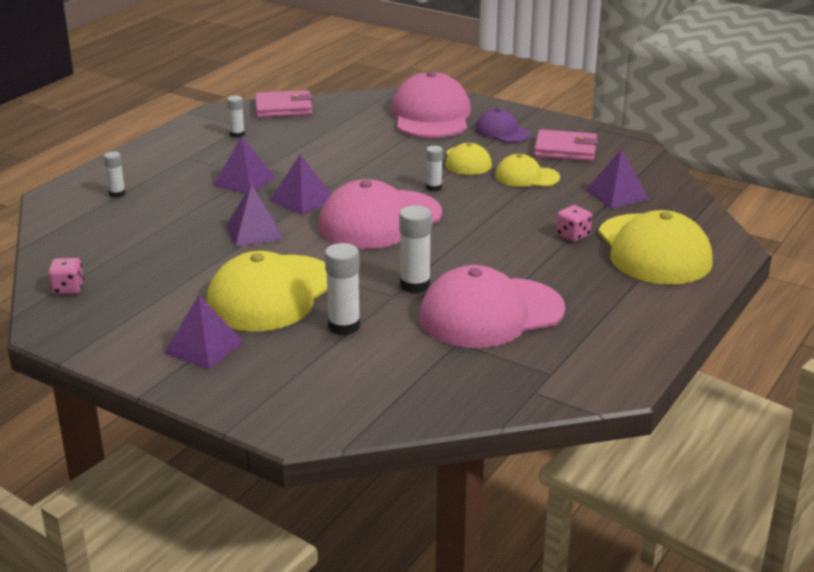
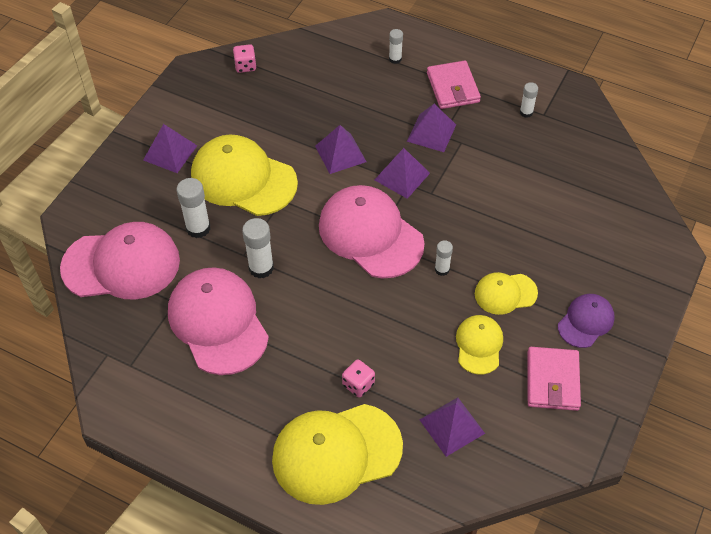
camera: 85 degrees right, 25 degrees up
(283, 108) = (596, 136): pink wallet -> pink wallet (453, 87)
(431, 116) = (610, 256): pink cap -> pink cap (121, 264)

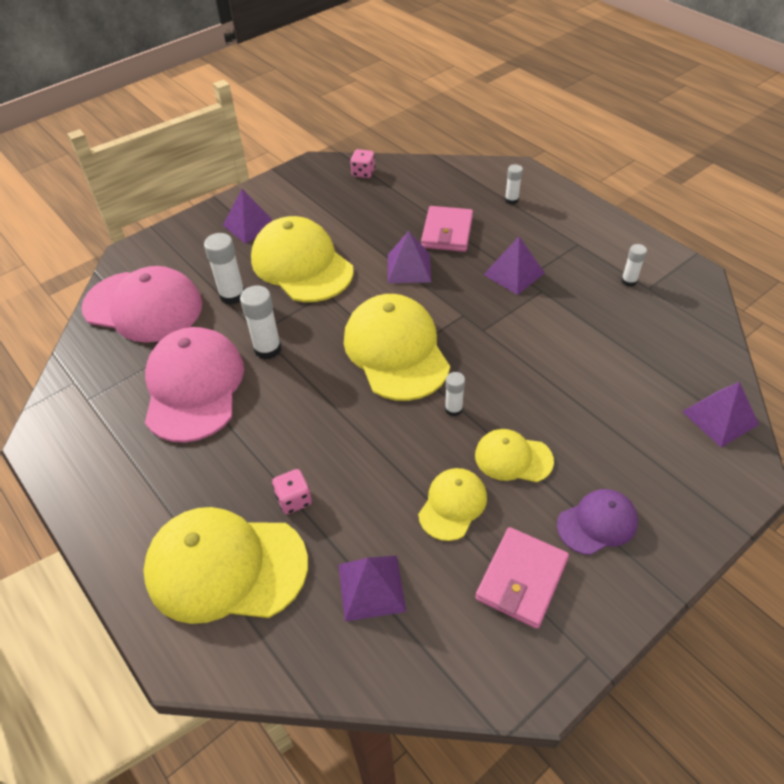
camera: 25 degrees right, 5 degrees down
(370, 234) = (396, 350): pink cap -> yellow cap
(402, 176) = (460, 305): purple pyramid -> purple pyramid (720, 418)
(453, 87) = (558, 239): pink wallet -> pink wallet (447, 232)

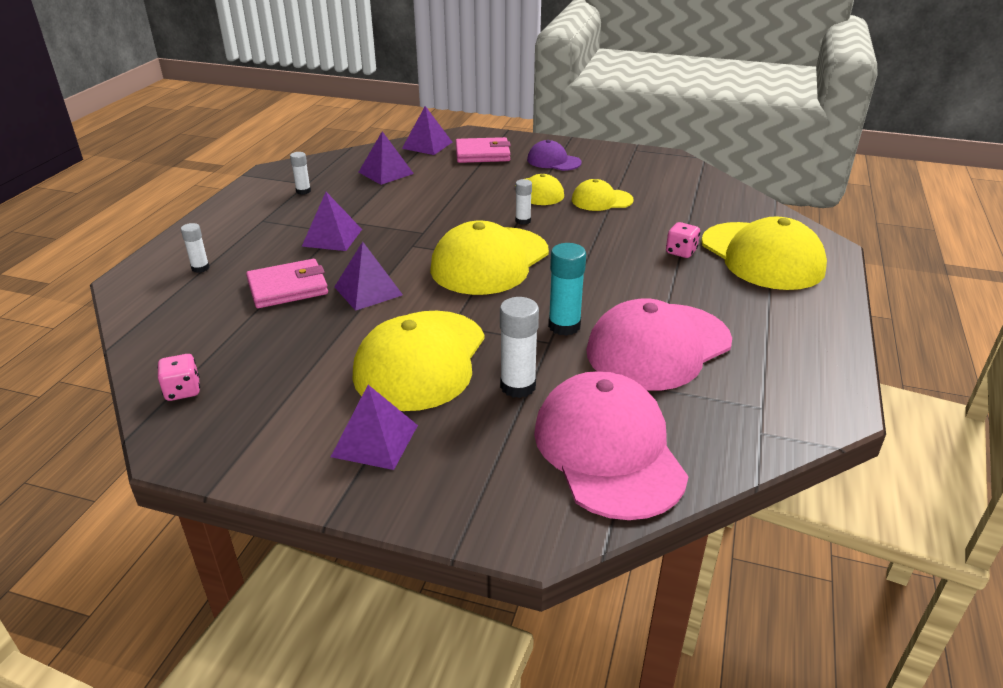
camera: 125 degrees left, 15 degrees down
(267, 349) = (564, 326): white glue stick -> turquoise glue stick
(371, 587) = (692, 207): purple pyramid -> purple pyramid (386, 172)
(521, 579) = (619, 171): pink wallet -> pink wallet (482, 154)

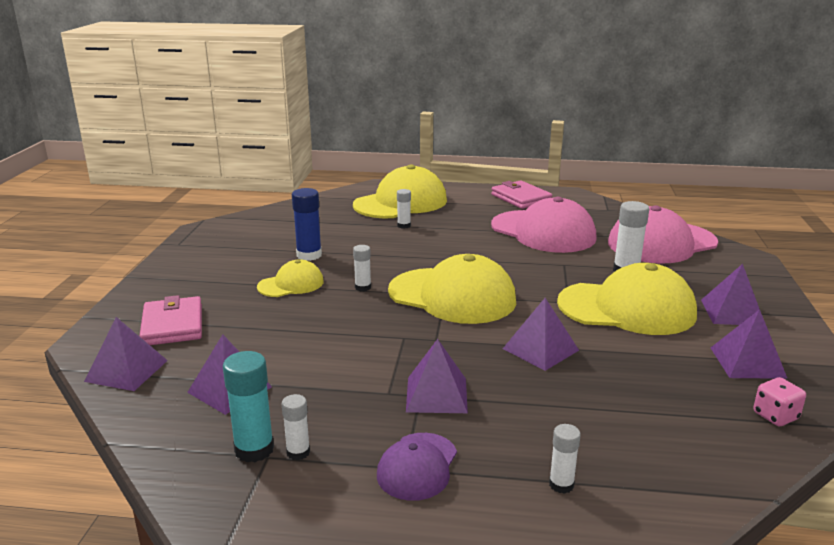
camera: 100 degrees left, 10 degrees down
(270, 408) = (747, 362): none -> purple pyramid
(288, 288) = (564, 399): pink wallet -> pink wallet (521, 198)
(553, 161) = (204, 282): purple cap -> purple cap (417, 466)
(564, 326) = (539, 260): turquoise glue stick -> turquoise glue stick (254, 449)
(601, 200) = (309, 255): yellow cap -> blue glue stick
(681, 252) = (404, 225): pink dice -> white glue stick

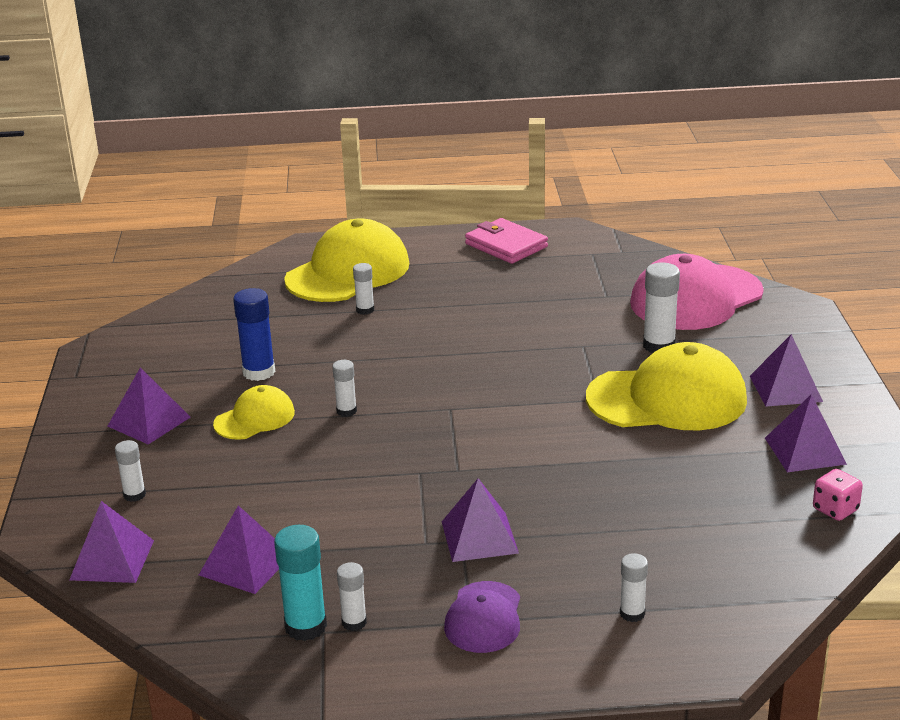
camera: 10 degrees left, 5 degrees up
(172, 325) = (134, 495): pink wallet -> white glue stick
(452, 296) = (460, 409): yellow cap -> none
(540, 349) = (579, 466): purple pyramid -> purple pyramid (149, 421)
(543, 232) = (547, 298): pink cap -> none

